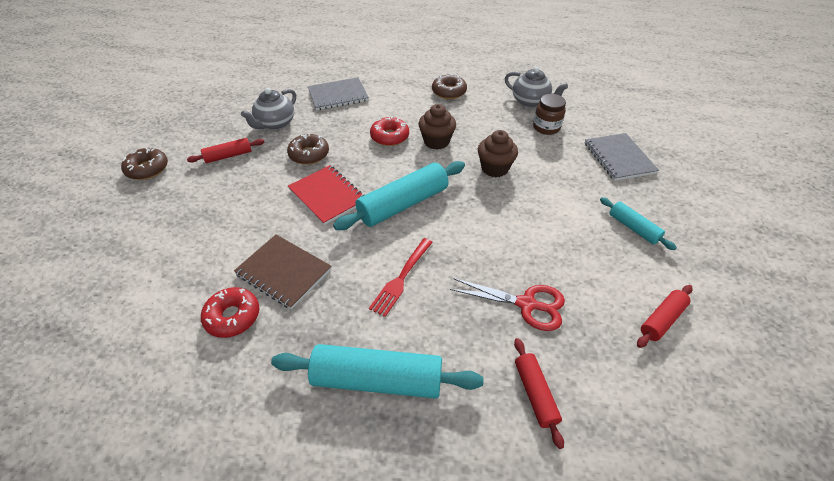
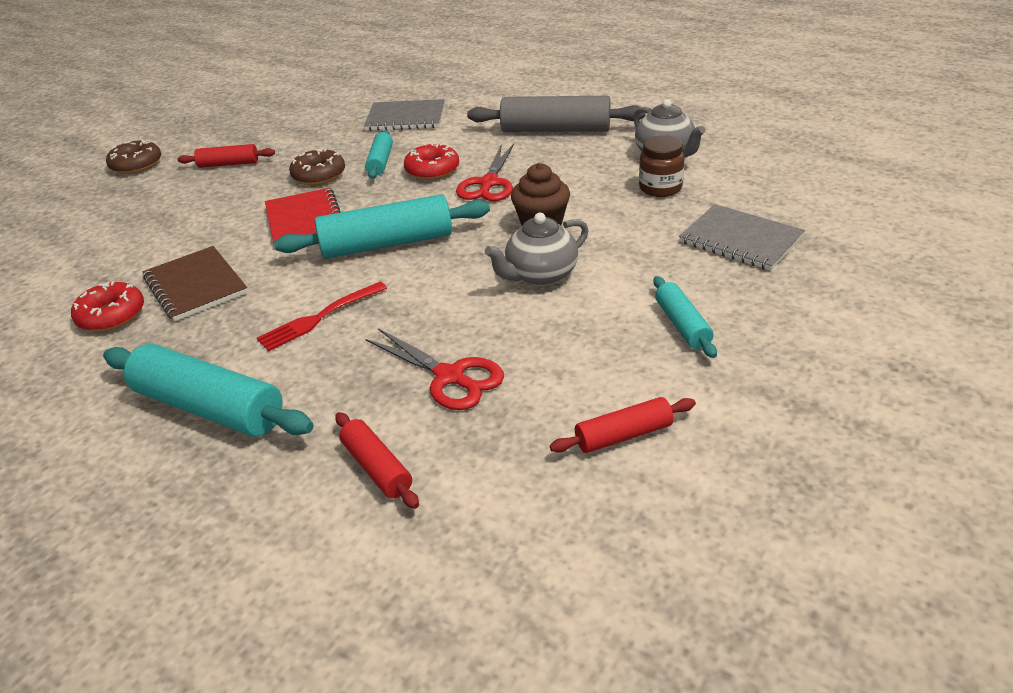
camera: 25 degrees right, 10 degrees down
(275, 124) = (306, 138): grey teapot -> grey teapot (540, 275)
(347, 135) = (380, 162): none -> turquoise rolling pin
(436, 141) = (488, 183): brown cupcake -> red scissors
(449, 92) = (555, 130): brown donut -> grey rolling pin
(535, 394) = (377, 468): red rolling pin -> red rolling pin turned 45 degrees counterclockwise
(619, 158) = (740, 240): grey notebook -> grey notebook turned 60 degrees counterclockwise

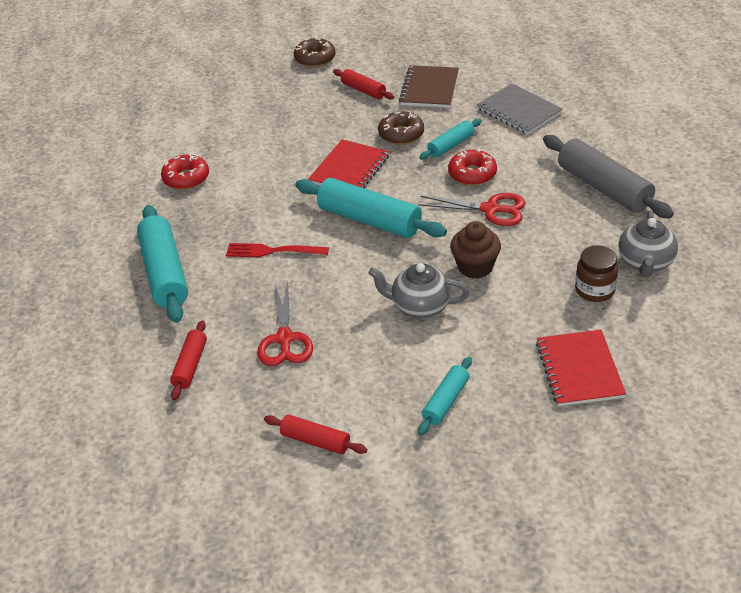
camera: 45 degrees right, 5 degrees up
(195, 285) = (243, 183): brown notebook -> brown notebook (429, 88)
(488, 183) = (490, 209): red scissors -> red scissors turned 135 degrees counterclockwise
(740, 240) = (579, 369): grey notebook -> red notebook

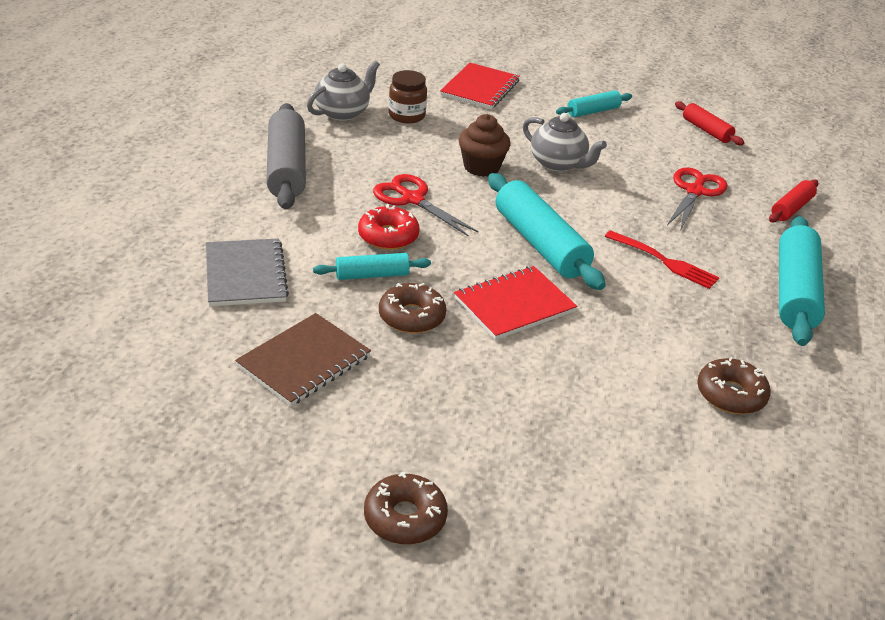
camera: 155 degrees left, 5 degrees down
(186, 178) = (731, 394): red donut -> brown donut
(363, 90) = (391, 408): red rolling pin -> none

